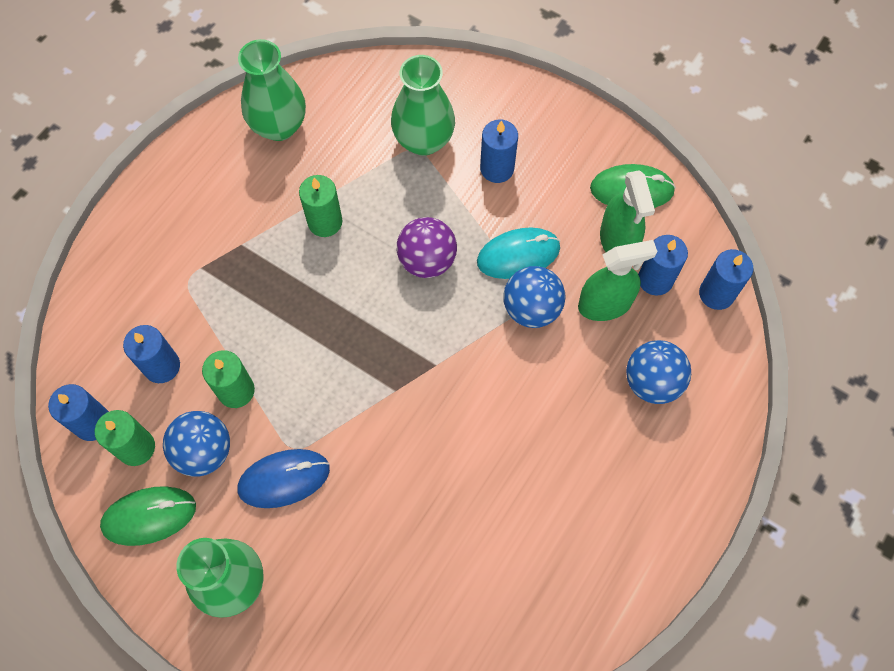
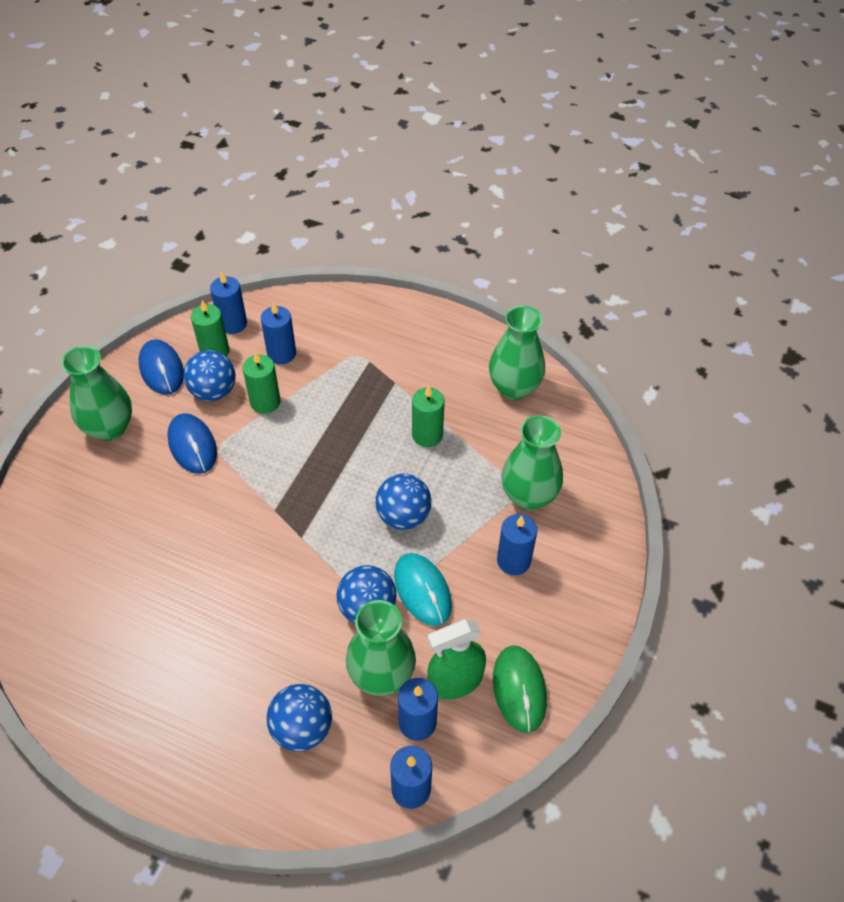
camera: 80 degrees right, 15 degrees down
(149, 516) = (162, 369): green mouse -> blue mouse
(427, 260) = (403, 516): purple ball -> blue ball
(605, 304) = (381, 675): green spray bottle -> green vase

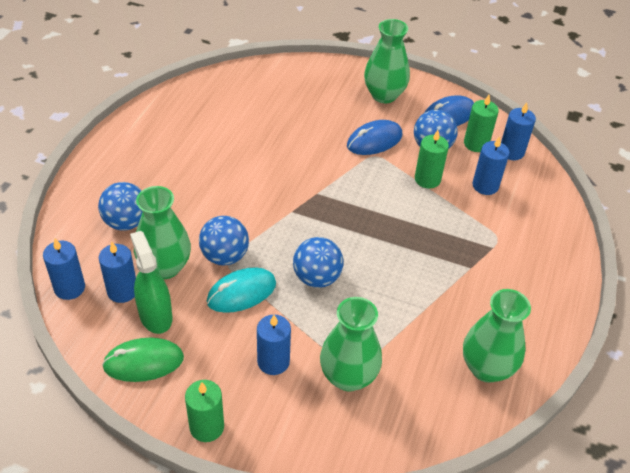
camera: 85 degrees right, 5 degrees down
(427, 435) = (411, 294): green candle -> green candle (207, 427)

